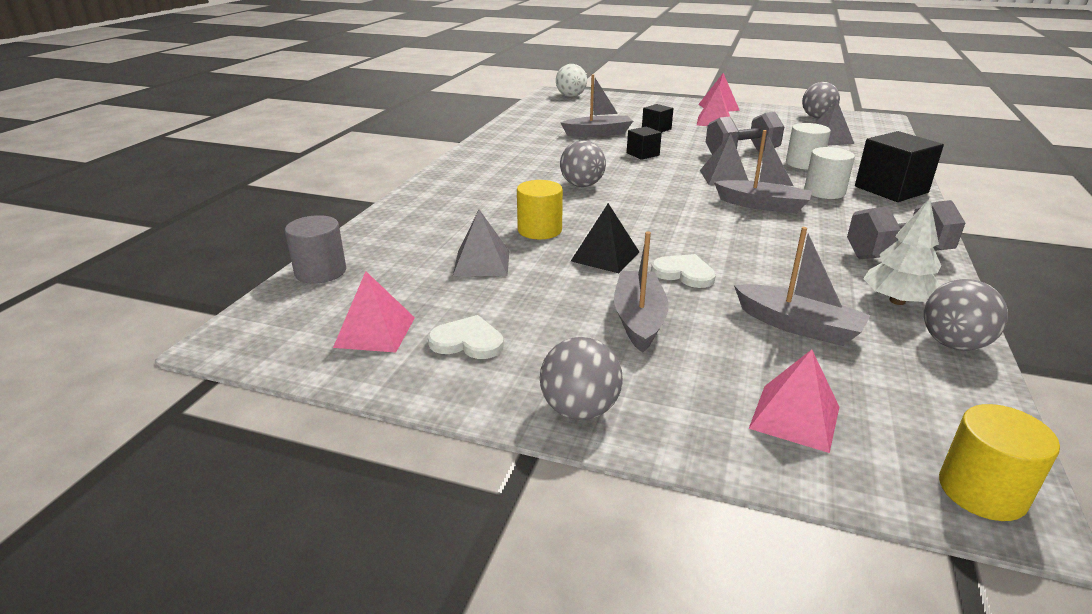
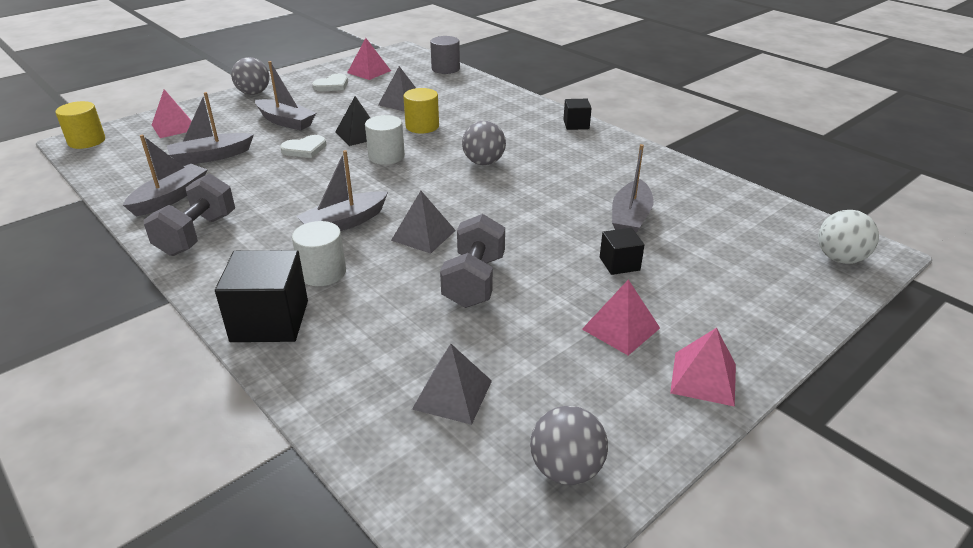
camera: 120 degrees right, 5 degrees up
(643, 154) = (533, 218): black cube -> black cube (576, 124)
(804, 164) = (398, 308): white cylinder -> white cylinder (386, 156)
(897, 301) = (170, 198): white tree -> grey boat
(953, 344) = (122, 189): grey ball -> none

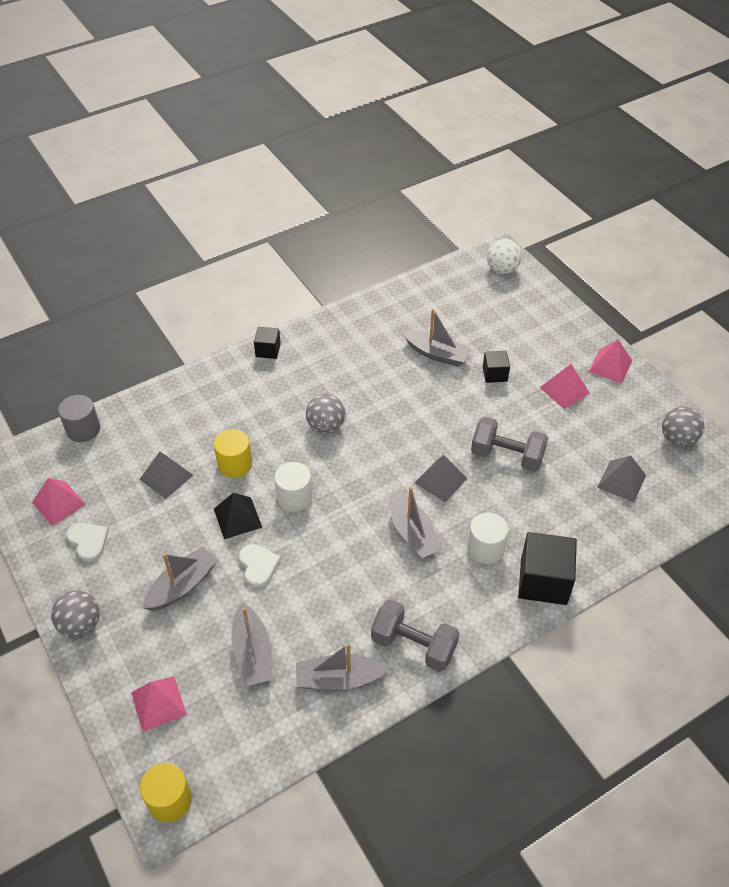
camera: 80 degrees left, 15 degrees up
(170, 198) = (339, 679): grey boat -> grey boat turned 45 degrees counterclockwise

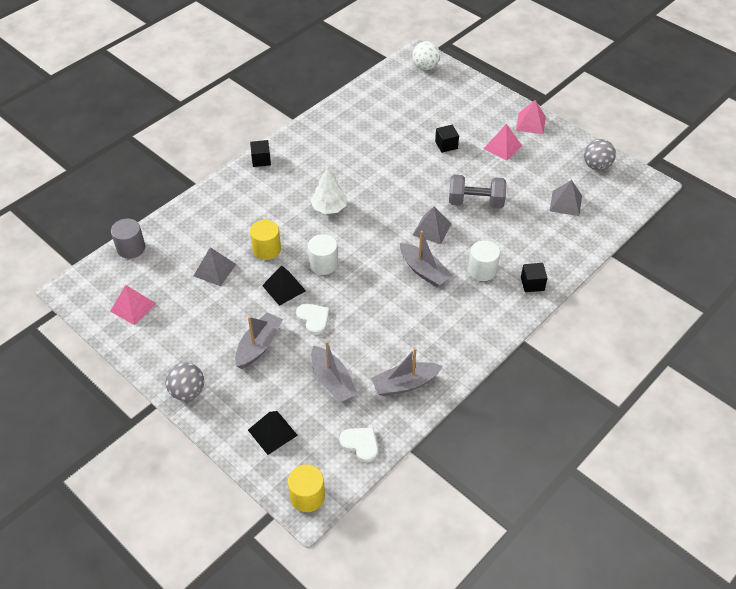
camera: 15 degrees left, 0 degrees up
(88, 541) = (169, 330): white heart -> white heart (360, 444)
(158, 703) = (272, 432): pink pyramid -> black pyramid
(326, 426) = (329, 208): grey ball -> white tree
(413, 645) = (452, 348): grey dumbbell -> none
(437, 354) = (396, 138): grey boat -> none
(543, 581) = (532, 284): black cube -> black cube, size x0.54

